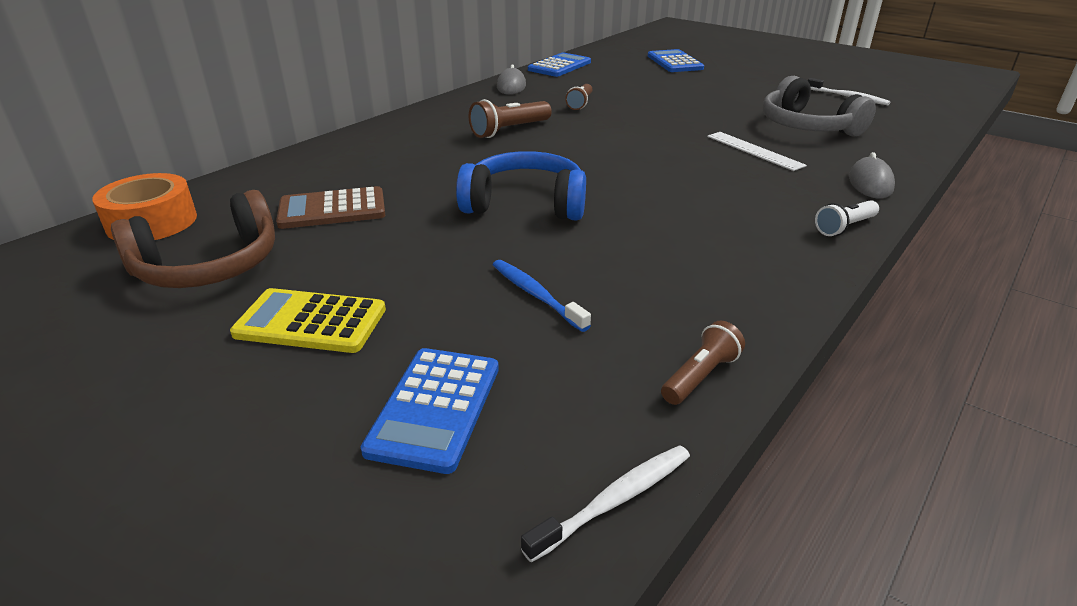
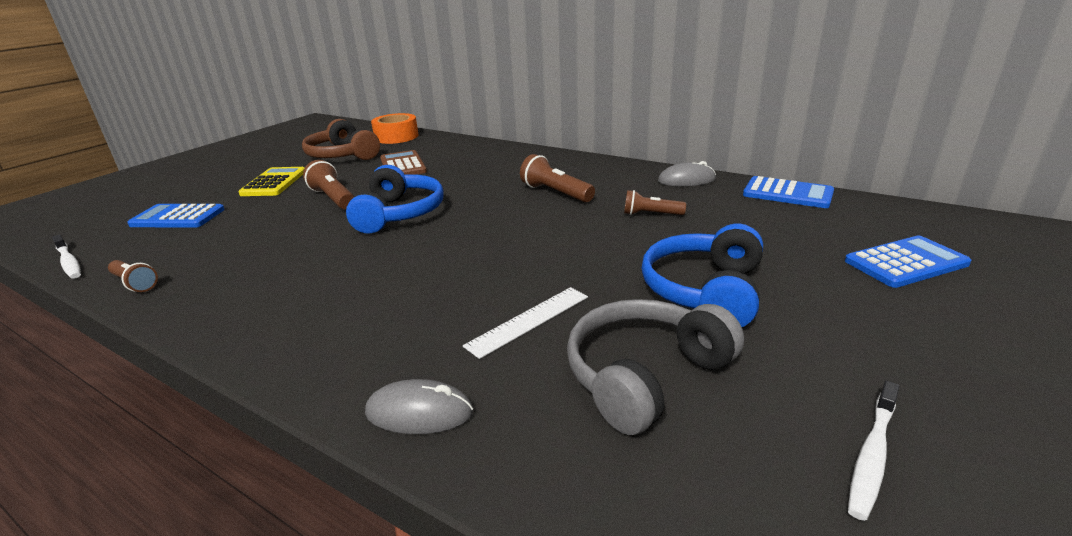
camera: 85 degrees right, 5 degrees down
(440, 253) = (333, 198): none -> brown flashlight
(536, 295) = (265, 229): blue toothbrush -> none
(709, 104) = (705, 291): none -> blue headphones
(844, 227) = (301, 370): white flashlight -> none

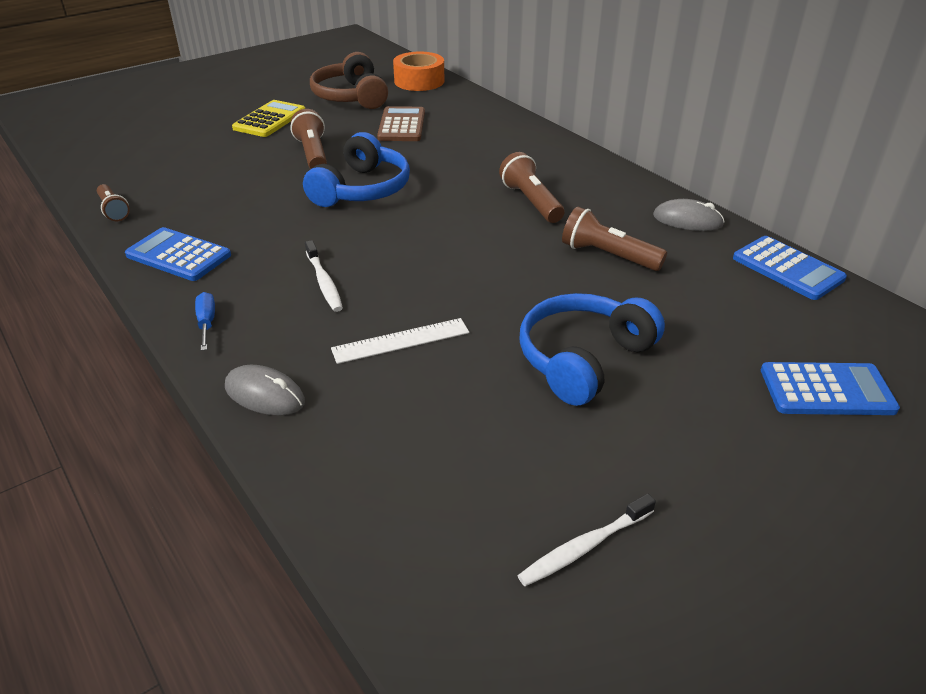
camera: 20 degrees right, 10 degrees up
(69, 262) = (73, 173): white toothbrush -> white toothbrush (324, 282)
(178, 217) = (171, 144): blue calculator -> blue calculator (178, 255)
(305, 359) = (207, 322): none -> blue screwdriver
(645, 375) = (459, 421): grey headphones -> none
(651, 214) = (608, 255): brown flashlight -> brown flashlight, size x1.50

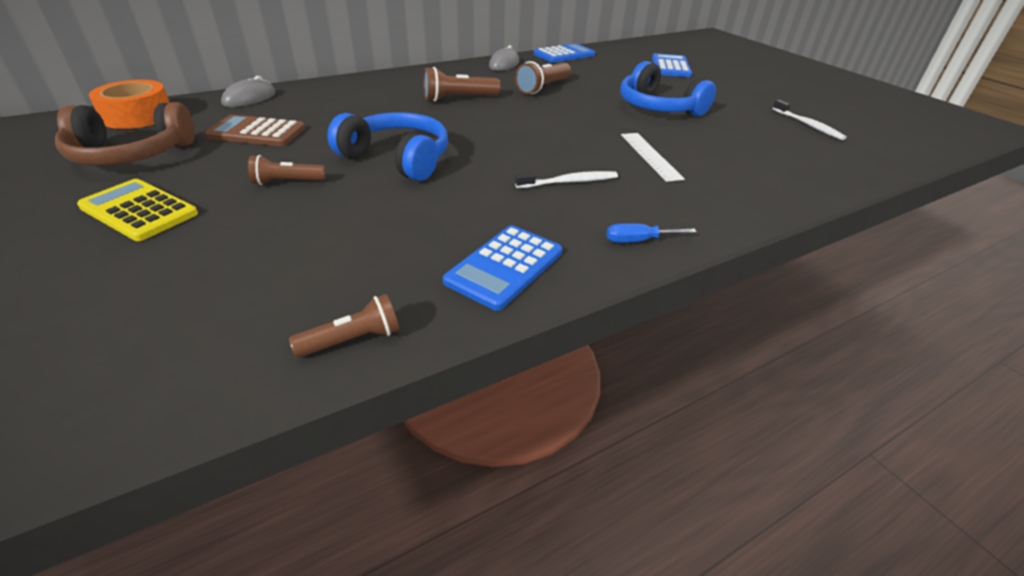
camera: 85 degrees left, 0 degrees up
(265, 394) = (731, 209): grey mouse -> grey mouse (249, 98)
(313, 154) = (287, 182): brown flashlight -> brown flashlight, size x0.67

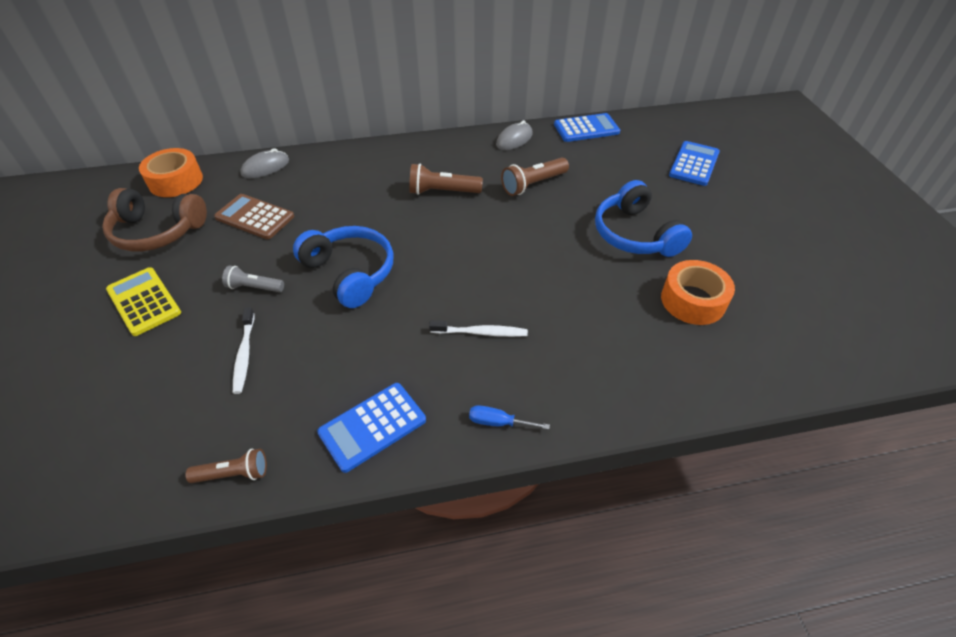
camera: 20 degrees right, 10 degrees up
(287, 182) = (254, 287): brown flashlight -> grey flashlight
(650, 156) = (579, 310): white ruler -> none
(741, 139) = (693, 300): none -> orange tape
(808, 125) = (786, 290): white toothbrush -> white toothbrush (244, 354)

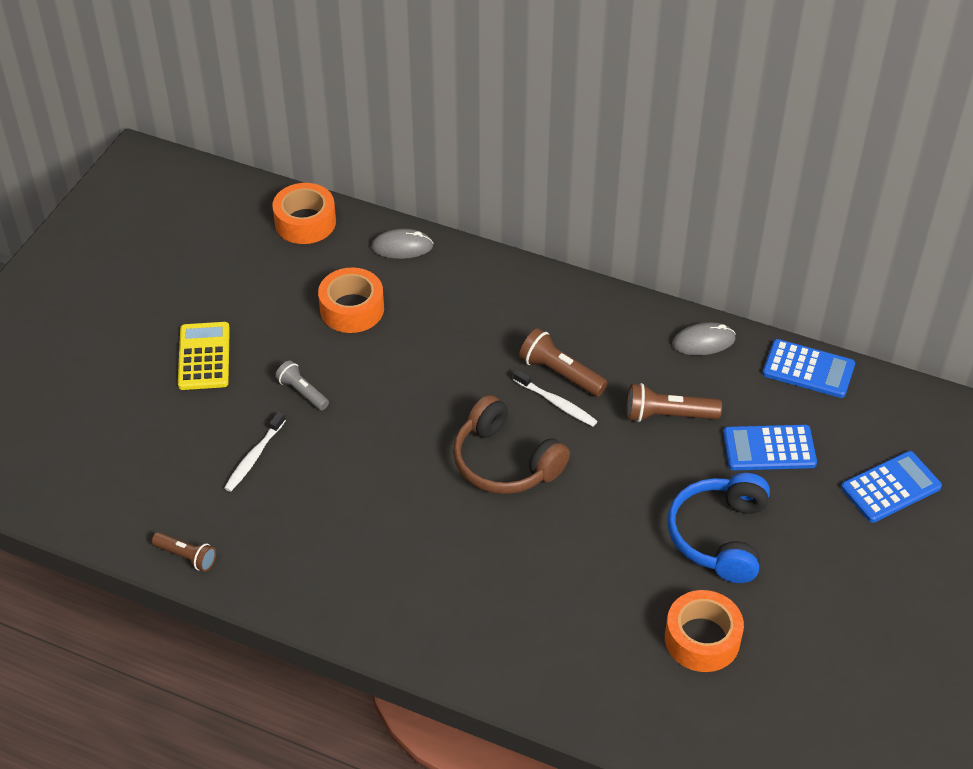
camera: 35 degrees right, 0 degrees up
(157, 231) = (255, 280): brown headphones -> brown headphones (505, 462)
(255, 217) = (352, 309): brown calculator -> orange tape
(350, 273) = (396, 423): blue headphones -> none
(372, 426) = (311, 581): blue calculator -> blue calculator (769, 448)
(481, 332) = (466, 552): white toothbrush -> white toothbrush (556, 403)
(498, 422) = (412, 638): blue screwdriver -> none

